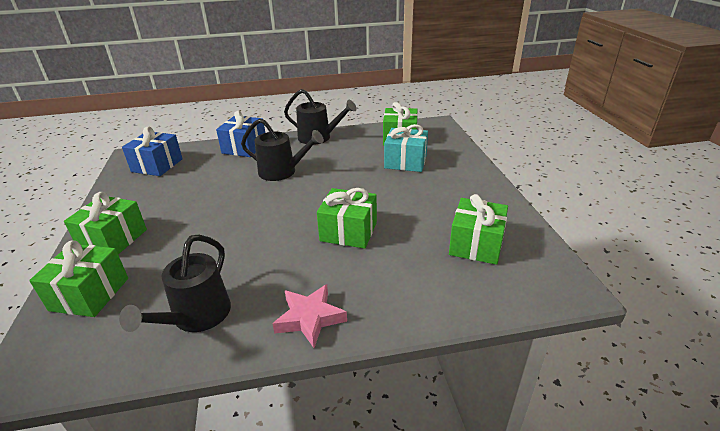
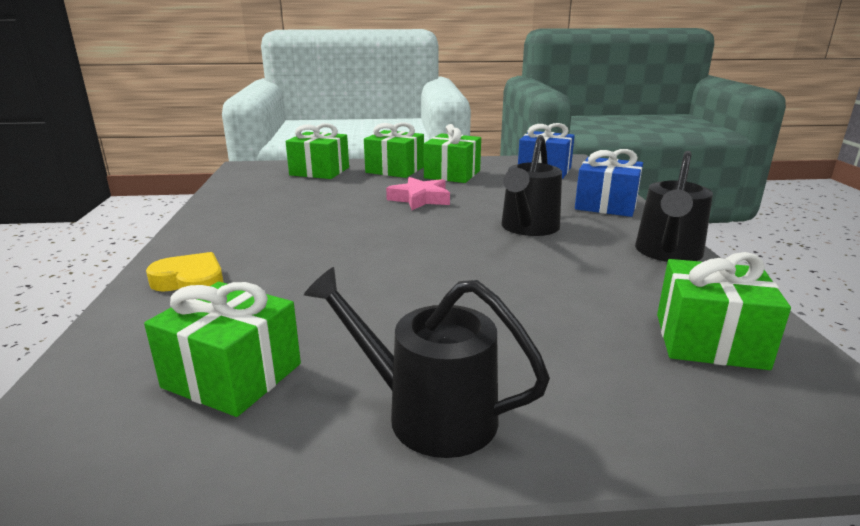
camera: 95 degrees right, 10 degrees down
(196, 317) = (255, 202): black watering can -> black watering can (428, 413)
(310, 318) = (202, 243): pink star -> pink star (420, 199)
(348, 231) = (345, 267): green gift -> green gift (452, 174)
(383, 297) = (191, 282): none -> yellow heart
(405, 162) = (578, 336): turquoise gift -> none

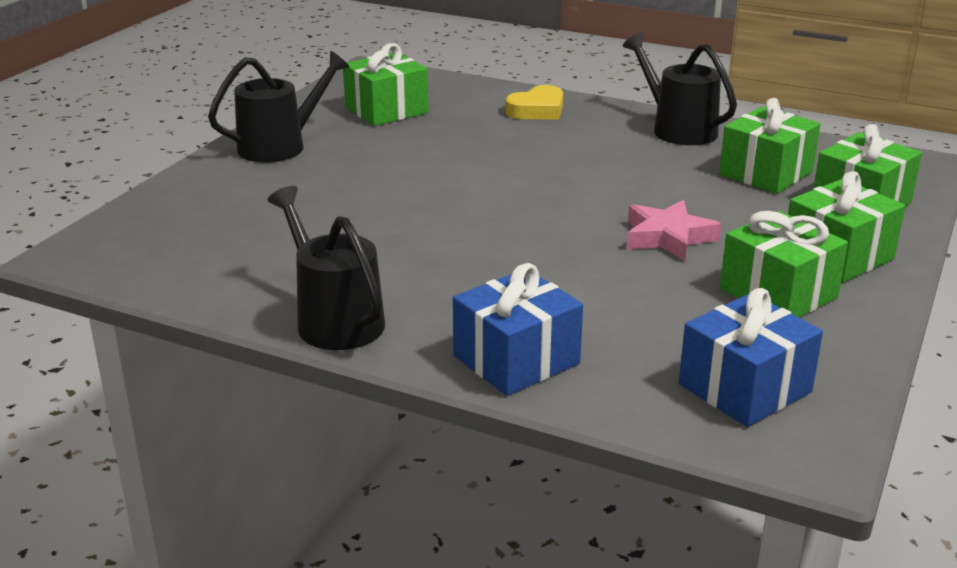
camera: 120 degrees right, 5 degrees up
(528, 228) = (496, 269): black watering can -> black watering can (678, 129)
(709, 341) = (199, 253): green gift -> green gift (765, 173)

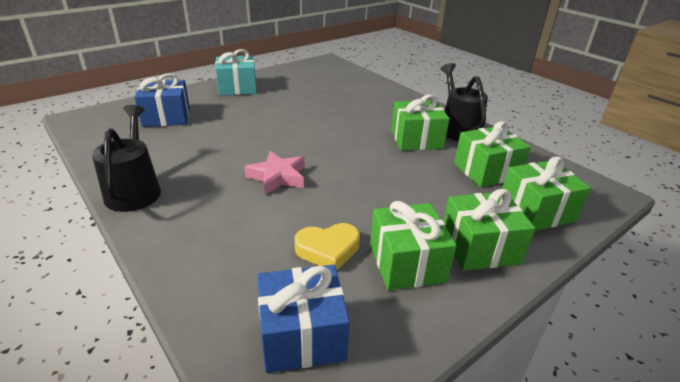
camera: 25 degrees right, 5 degrees up
(280, 146) = (237, 88): black watering can -> turquoise gift
(386, 110) = (309, 82): green gift -> green gift (416, 139)
(516, 360) = (189, 252): blue gift -> blue gift (166, 117)
(537, 110) = (387, 99): yellow heart -> yellow heart (328, 249)
(668, 237) = (376, 196): pink star -> pink star (278, 177)

